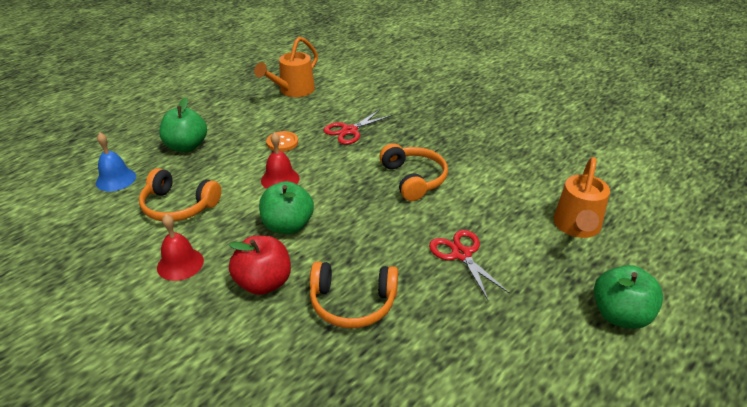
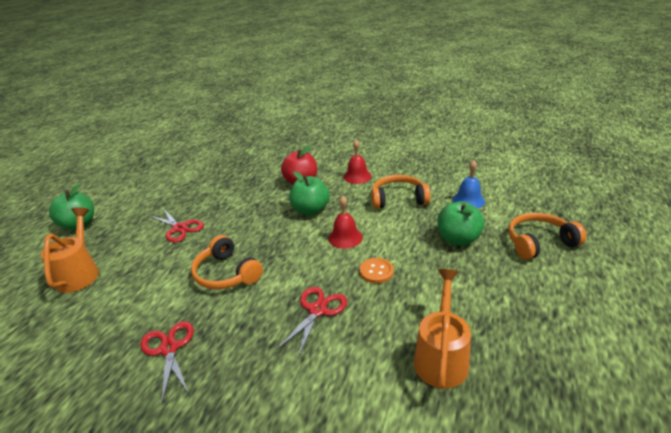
camera: 160 degrees right, 5 degrees down
(352, 303) = (244, 188): orange headphones -> orange headphones (539, 242)
(469, 138) = (169, 348): none -> red scissors

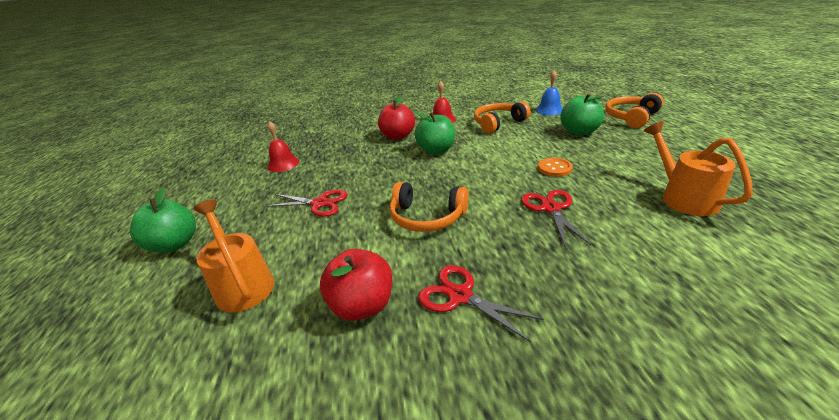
camera: 30 degrees left, 0 degrees up
(115, 323) = (362, 305): none -> red apple
(345, 237) = (495, 157): red bell -> red bell (283, 164)

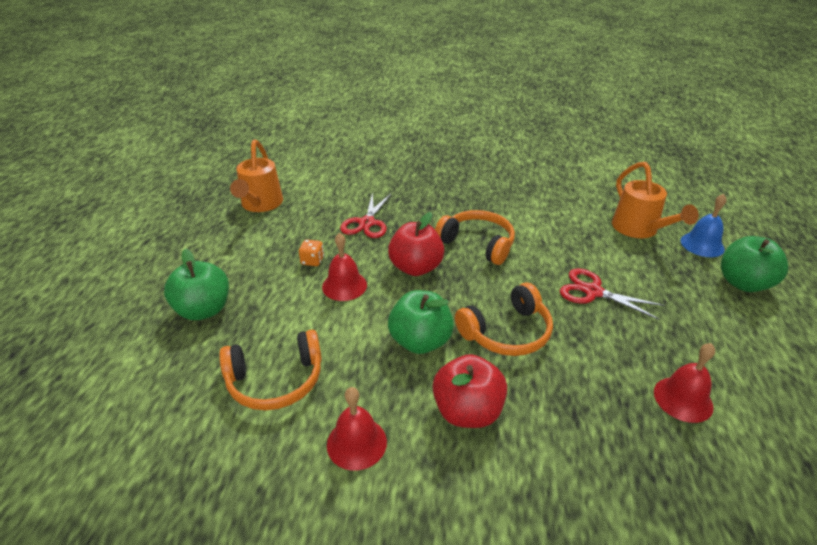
camera: 165 degrees left, 5 degrees up
(362, 305) = (542, 198): red apple -> red apple (416, 268)
(460, 296) = (478, 189): red scissors -> none
(511, 161) = (344, 285): none -> red bell
(549, 110) = (153, 389): blue bell -> blue bell (702, 244)
(554, 168) = (312, 261): orange button -> orange dice
(631, 117) = (99, 315): orange headphones -> orange headphones (507, 332)

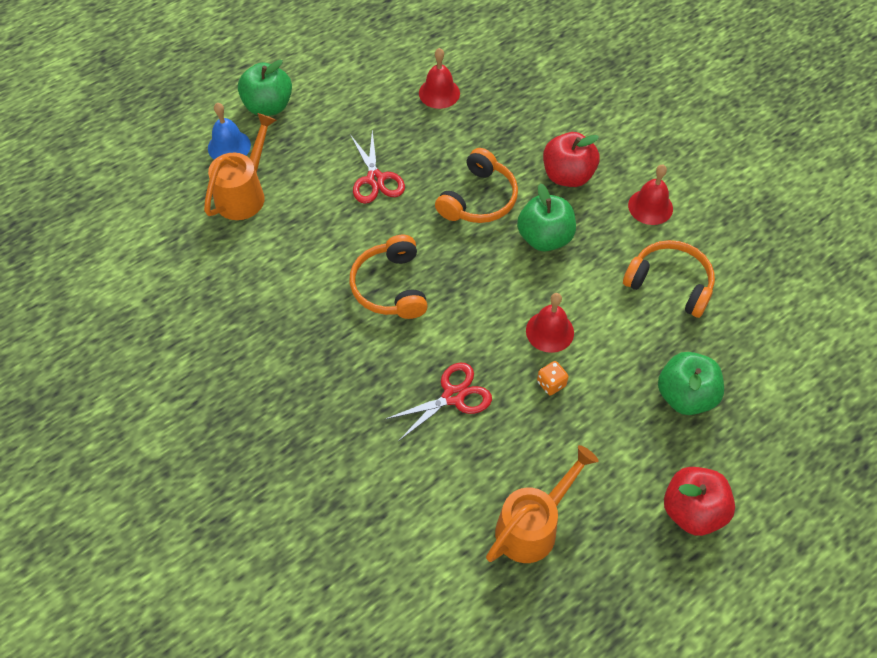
camera: 135 degrees left, 20 degrees up
(416, 268) = (473, 303): red apple -> red apple (692, 511)
(507, 332) = (479, 199): orange headphones -> orange headphones turned 105 degrees clockwise

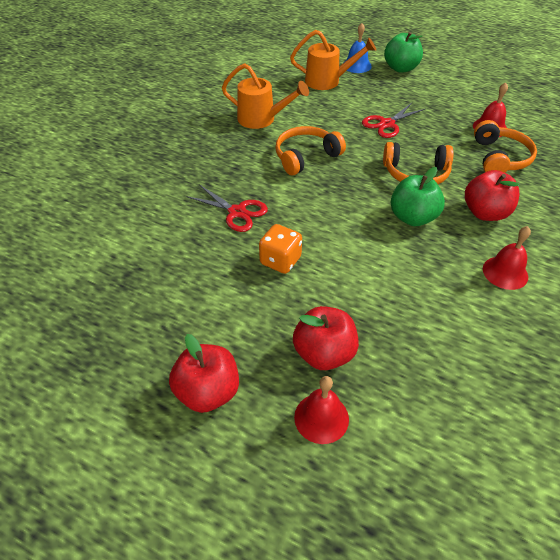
camera: 65 degrees right, 10 degrees down
(533, 526) = (149, 287): orange watering can -> orange watering can (261, 119)
(549, 331) = (328, 246): red bell -> red bell (321, 418)
(551, 383) = (280, 261): orange dice -> orange dice, size x1.64
(670, 283) = (435, 309): orange headphones -> orange headphones (500, 158)
(685, 396) = (324, 353): green apple -> red apple

